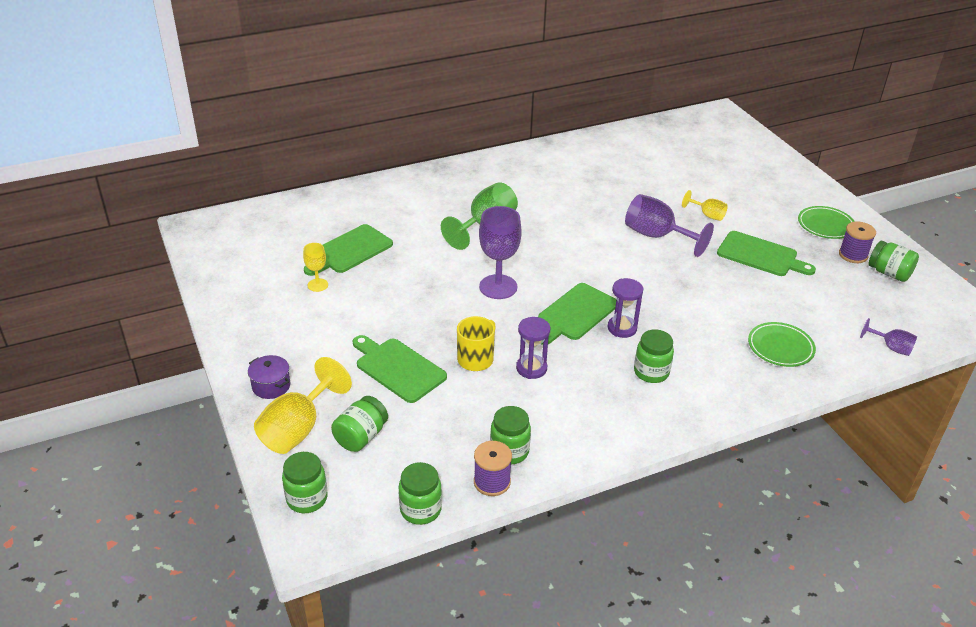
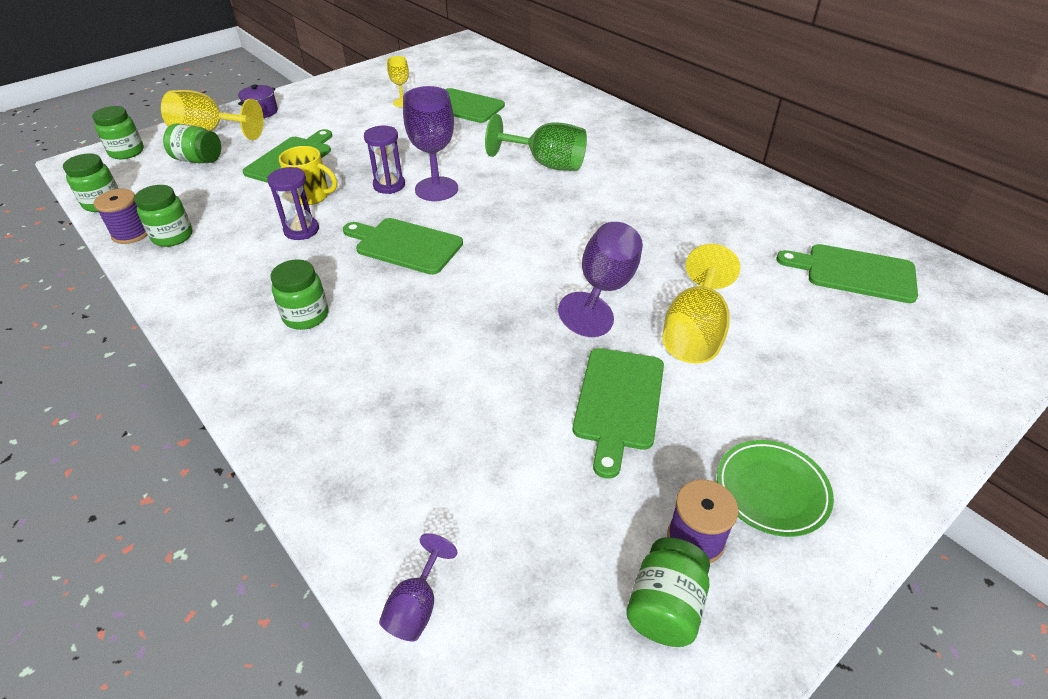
camera: 75 degrees right, 5 degrees up
(622, 328) = (387, 283): purple hourglass -> purple hourglass (389, 185)
(667, 147) = (854, 273): none -> green cutting board
(707, 215) = (694, 333): yellow goblet -> yellow goblet, size x1.87
(780, 347) = (382, 441): green plate -> none

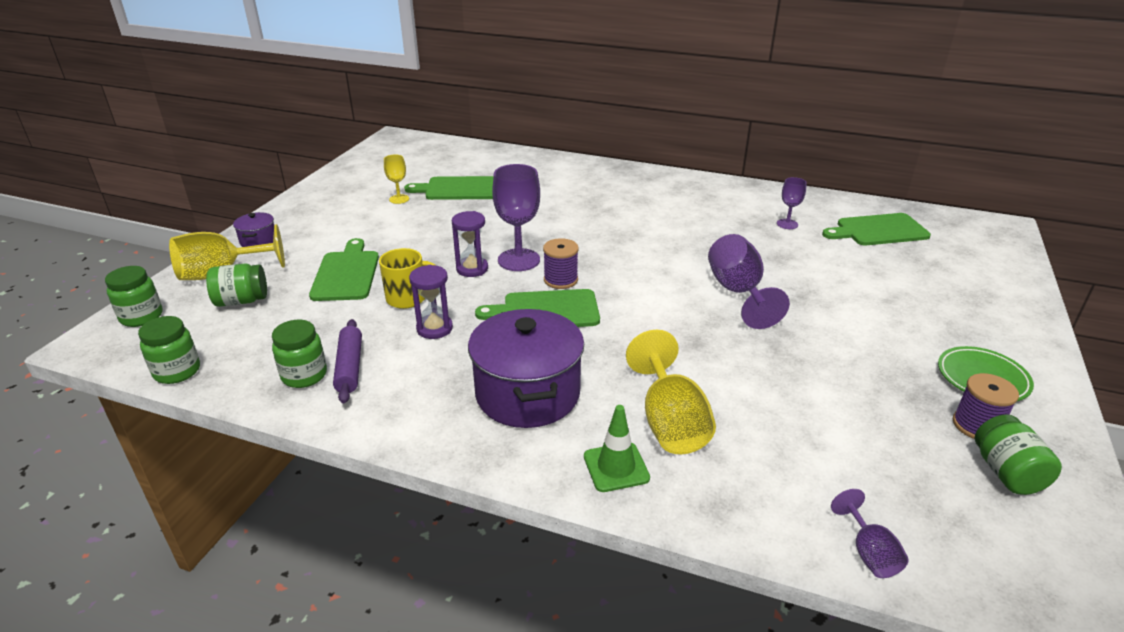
camera: 30 degrees left, 10 degrees down
(131, 233) = (251, 387): purple spool -> purple spool (560, 280)
(208, 241) = (349, 367): none -> purple rolling pin
(299, 412) = (616, 467): none -> green traffic cone
(306, 316) = (527, 394): green jar -> purple pot
(546, 164) = (588, 216): green goblet -> none
(619, 402) = (836, 363): green cutting board -> none
(694, 333) = (830, 300): yellow goblet -> yellow goblet (670, 422)
(748, 232) = (787, 224): none -> purple goblet

